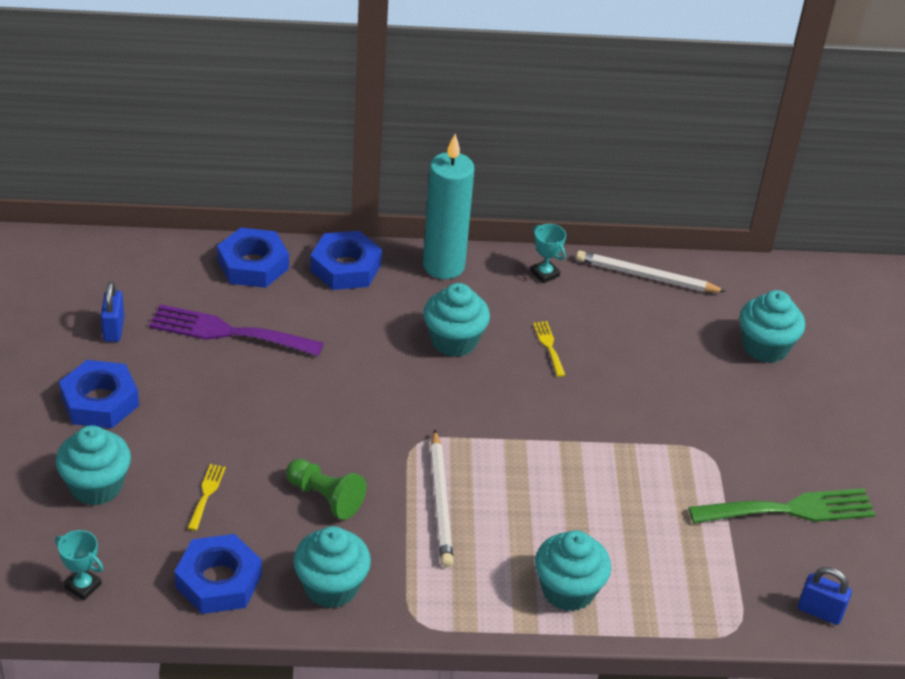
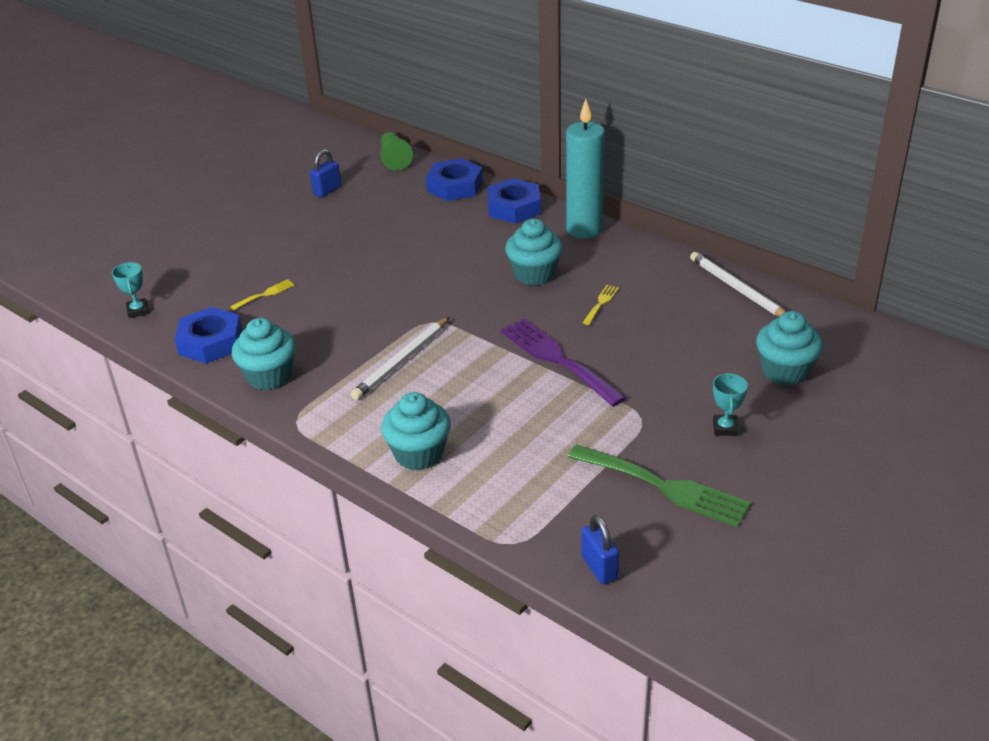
camera: 45 degrees right, 5 degrees down
(96, 486) = (212, 264): turquoise cupcake -> none
(100, 401) = (271, 223): blue nut -> none
(227, 332) = (391, 216): purple fork -> purple fork (557, 359)
(325, 497) = (331, 326): green pawn -> green pawn (394, 159)
(545, 274) = (655, 259): turquoise trophy -> turquoise trophy (725, 428)

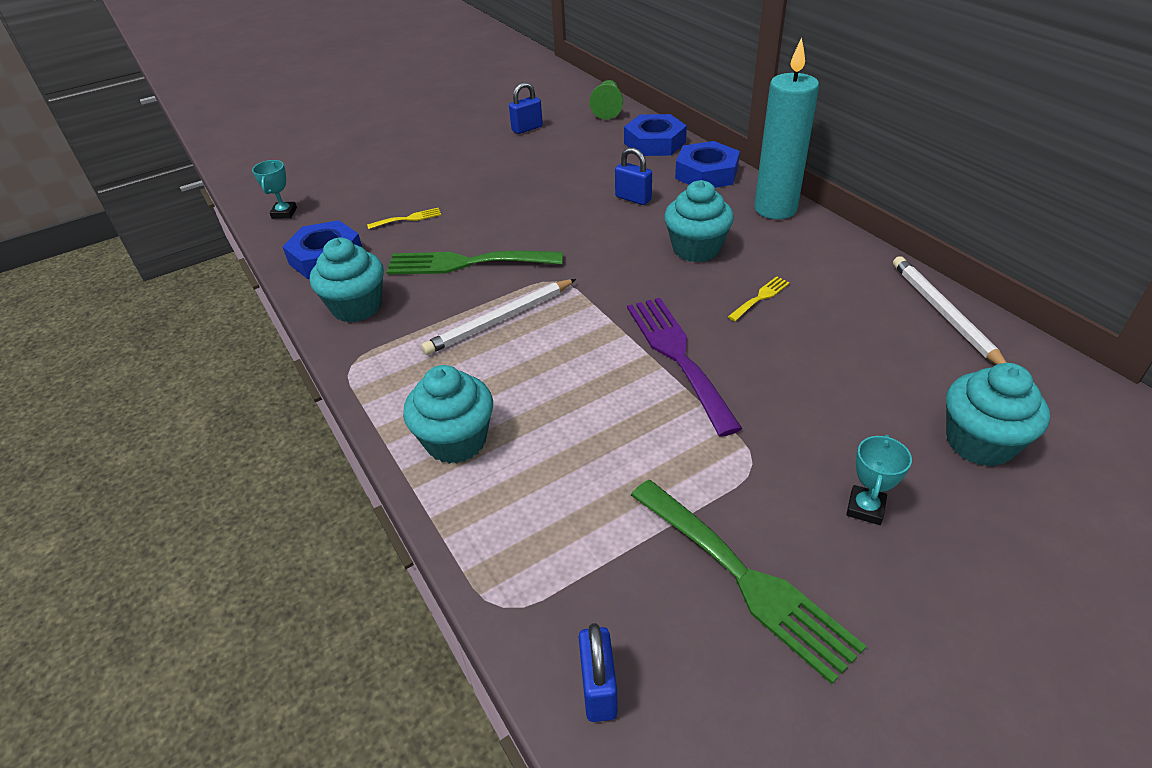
camera: 20 degrees right, 5 degrees up
(344, 322) = (466, 263): none -> green fork
(461, 241) = (633, 198): none -> blue padlock

